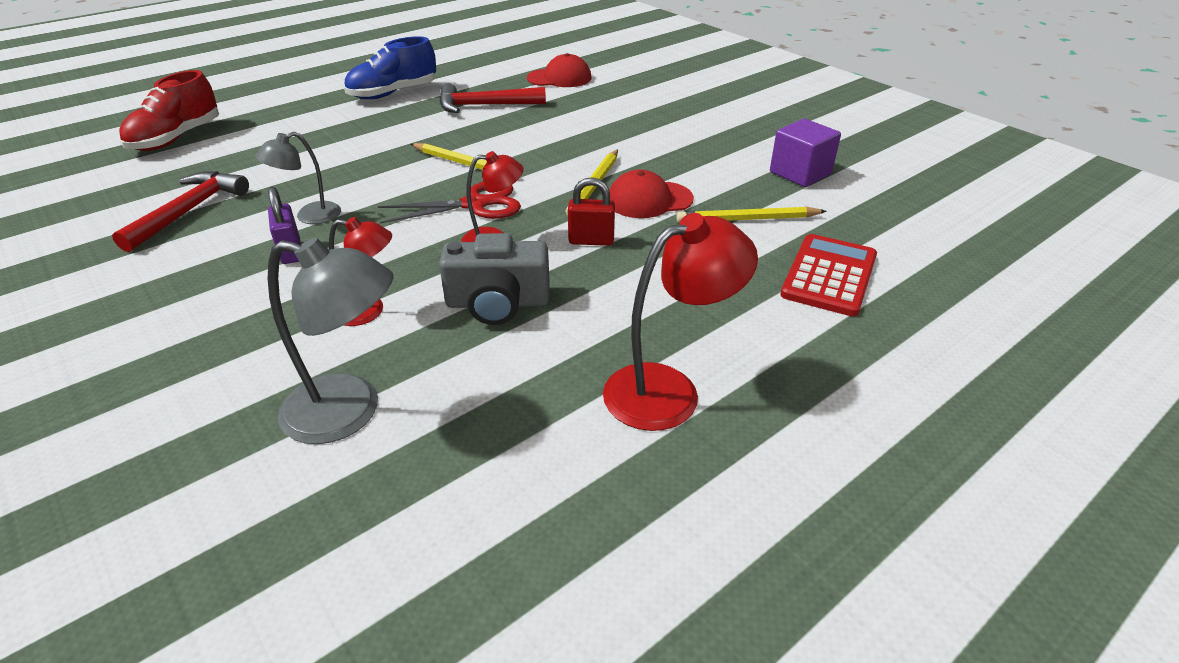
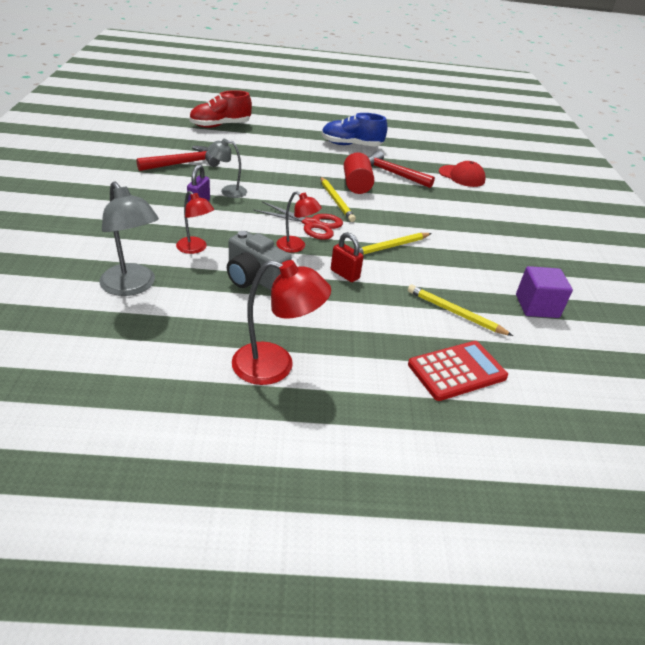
camera: 35 degrees right, 0 degrees up
(463, 136) = (356, 185): none -> red cylinder
(649, 200) = (410, 271): red cap -> none

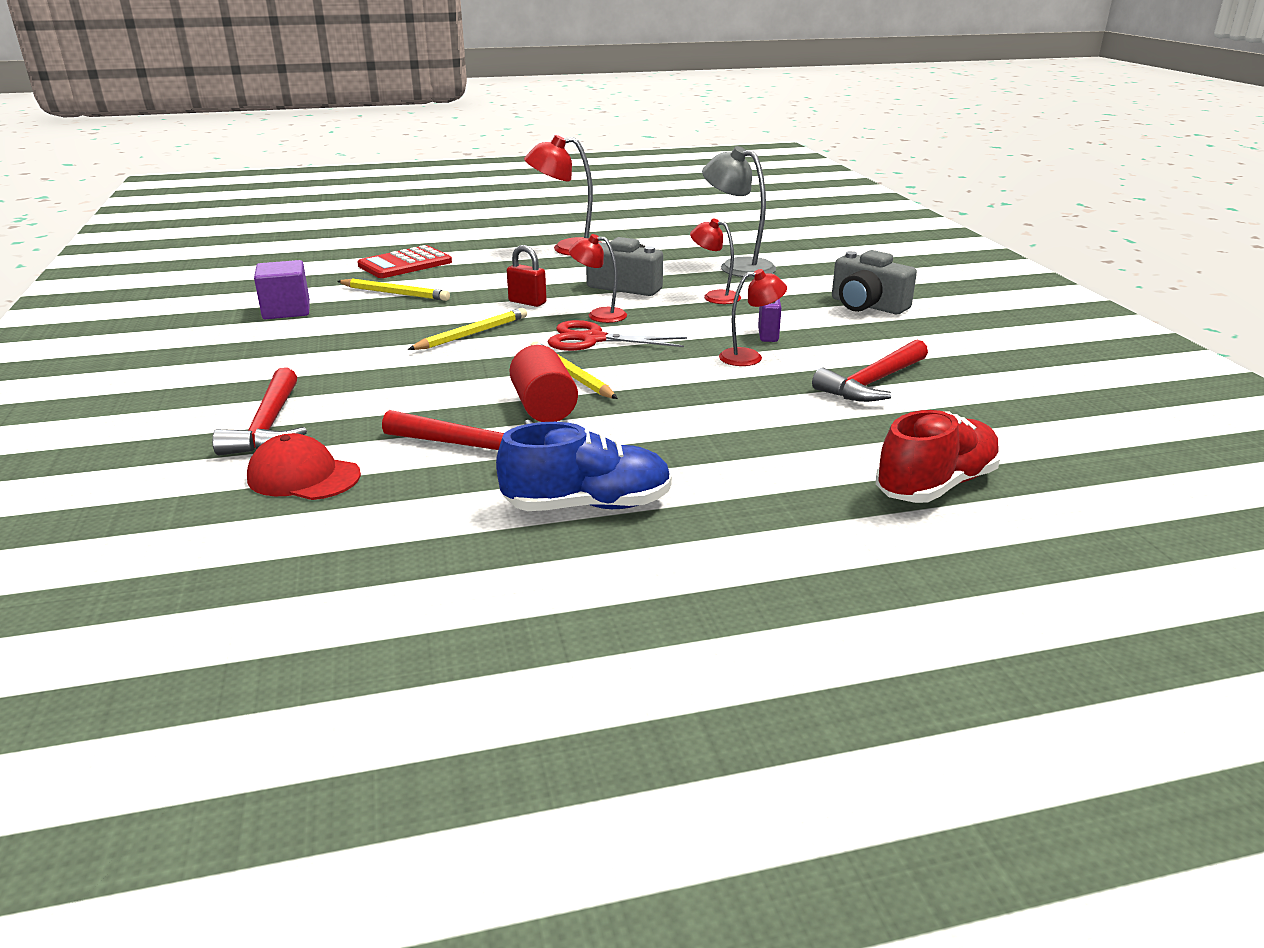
camera: 170 degrees right, 10 degrees down
(98, 214) = (867, 306): none -> grey camera
(228, 191) = (749, 357): grey lamp -> red lamp
(490, 203) = (269, 426): none -> red hammer

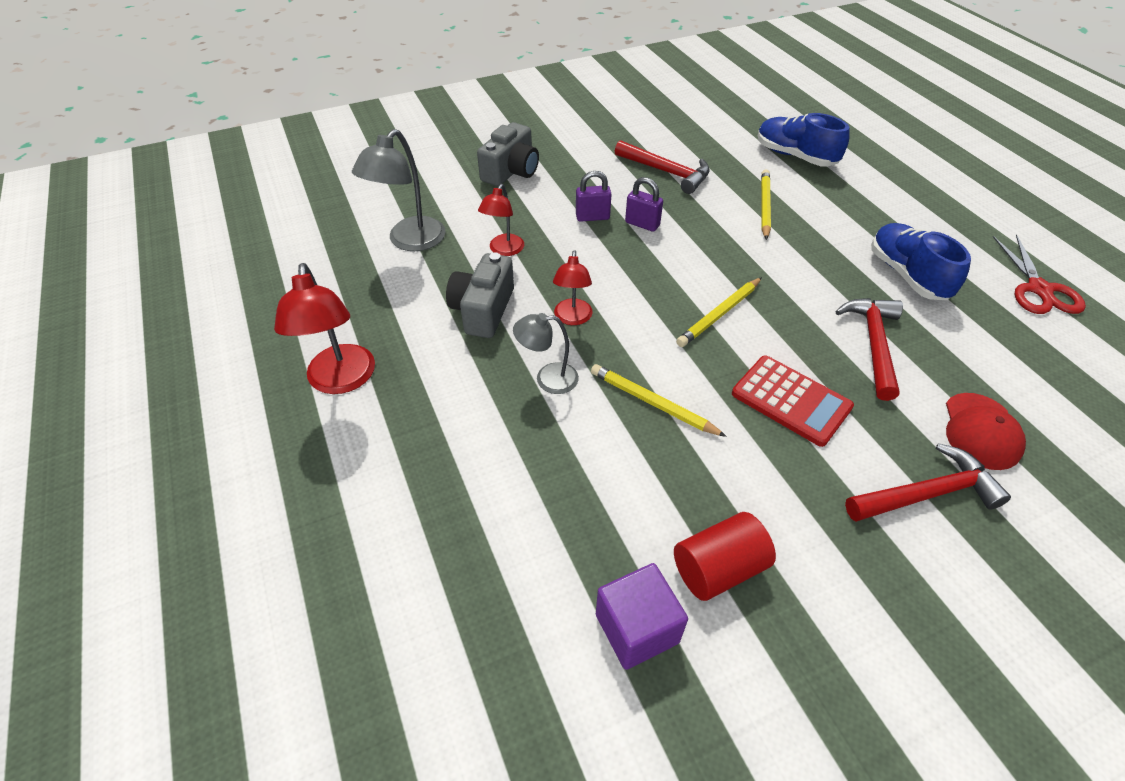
camera: 100 degrees left, 20 degrees up
(395, 293) = (542, 517): yellow pencil -> yellow pencil (764, 206)
(405, 264) = (413, 549): red calculator -> red calculator (791, 400)
(527, 302) = (548, 379): red padlock -> grey lamp
(544, 407) = (787, 319): red cylinder -> red cylinder (718, 568)
(592, 339) = (636, 313): red scissors -> red scissors (1039, 289)
(749, 357) = (642, 224): red lamp -> purple padlock
(935, 485) = (795, 156): red shoe -> blue shoe

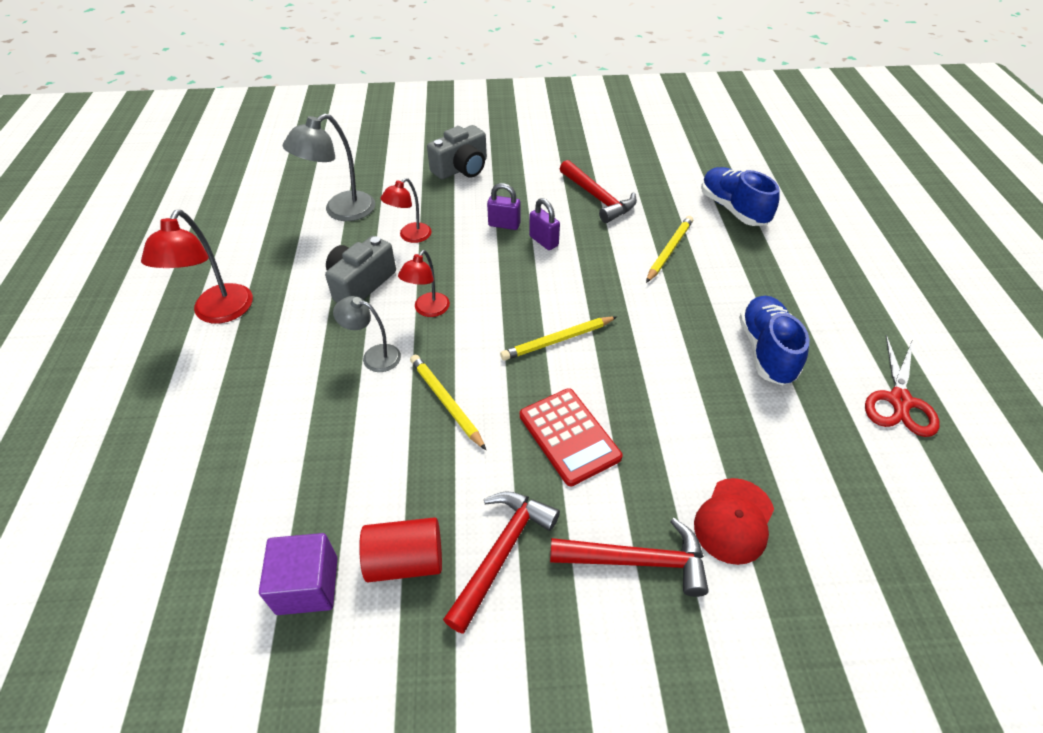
camera: 20 degrees right, 0 degrees up
(873, 344) = (684, 407): red hammer -> red hammer (501, 553)

